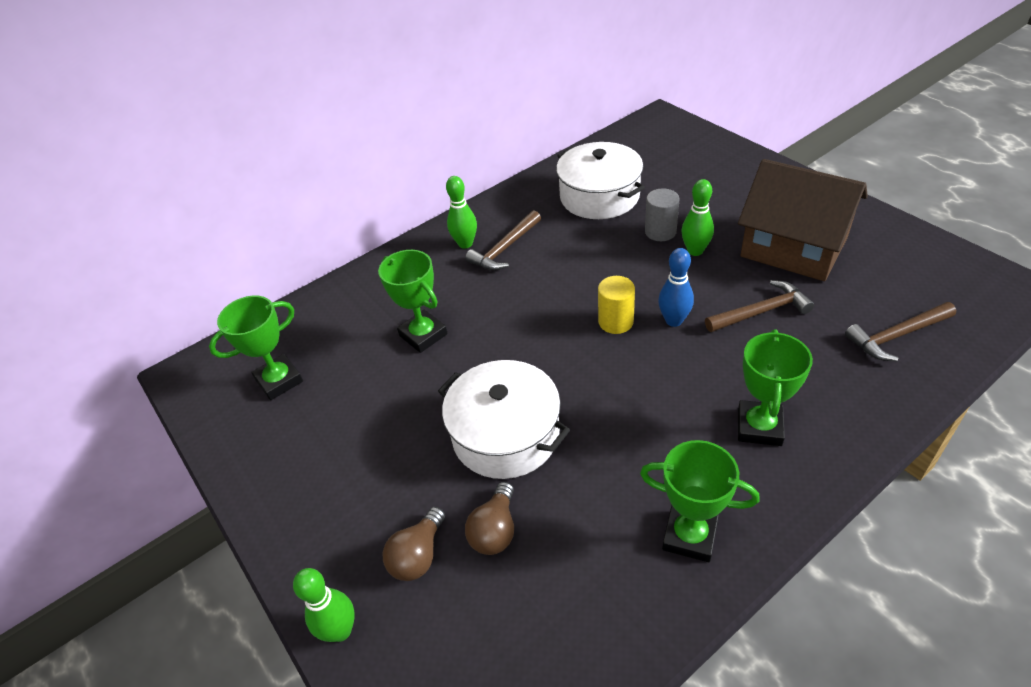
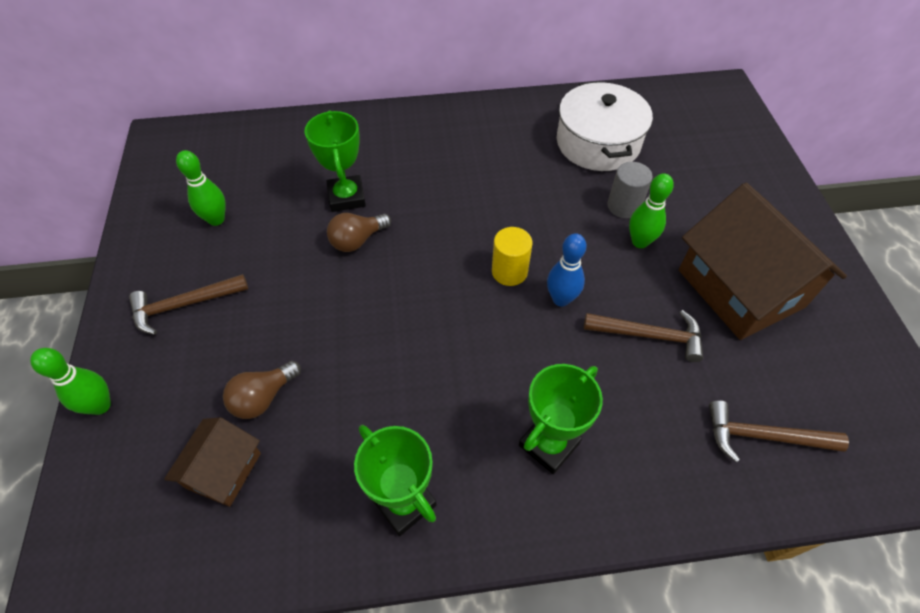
camera: 25 degrees right, 10 degrees up
(279, 380) = (216, 178): green trophy -> none
(418, 555) = (195, 382): brown light bulb -> brown light bulb (357, 240)
(465, 244) = (445, 131): green bowling pin -> green bowling pin (216, 219)
(505, 248) = (474, 152): brown hammer -> brown hammer (184, 305)
(506, 434) = (337, 321): white pot -> none
(513, 608) = (224, 470): none -> brown house

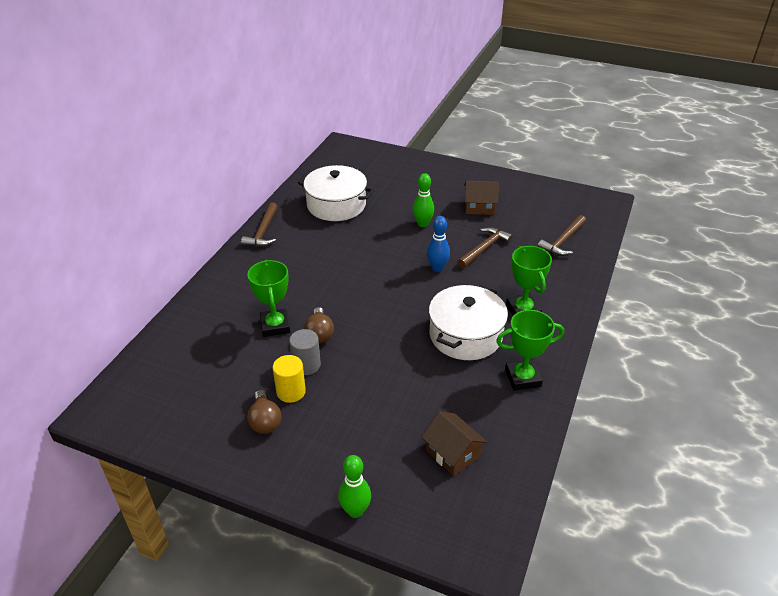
camera: 60 degrees left, 15 degrees down
(184, 305) = (300, 441): brown hammer -> brown hammer (263, 232)
(216, 219) = (230, 401): green bowling pin -> none
(263, 397) = (412, 419): brown light bulb -> brown light bulb (265, 421)
(346, 197) = (275, 326): green trophy -> green trophy turned 60 degrees clockwise
(448, 391) = (465, 335): none -> white pot
(509, 271) = (402, 279): yellow cylinder -> yellow cylinder (291, 392)
(624, 206) = (393, 218): grey cylinder -> grey cylinder (306, 365)
(740, 288) = (479, 207): brown house -> brown house, size x0.51

